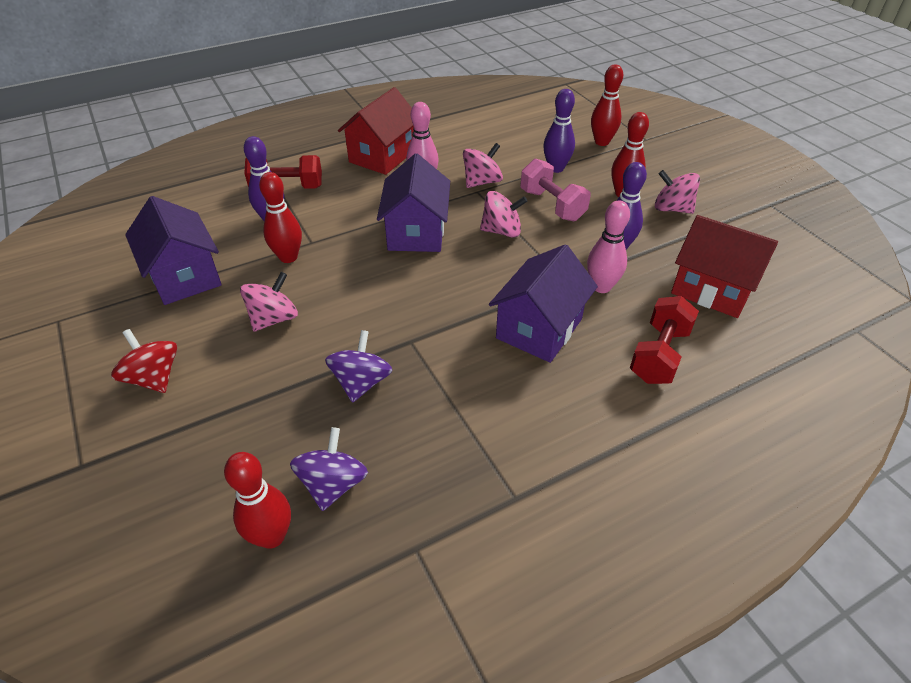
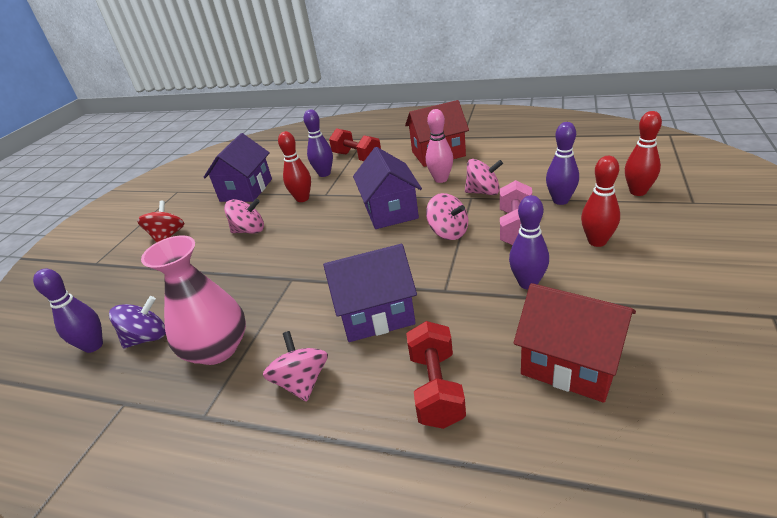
camera: 50 degrees right, 10 degrees down
(272, 536) = (93, 346): red bowling pin -> purple bowling pin
(361, 382) = (235, 289): purple spinning top -> none
(416, 232) = (390, 211): purple house -> purple house turned 60 degrees counterclockwise
(436, 442) = (217, 349): none -> pink vase
(601, 287) = (466, 308): pink bowling pin -> none
(659, 355) = (436, 388): red dumbbell -> red dumbbell turned 75 degrees counterclockwise
(672, 209) = (632, 273): pink spinning top -> pink spinning top (302, 382)
(712, 289) = (571, 363): red house -> red house turned 45 degrees counterclockwise

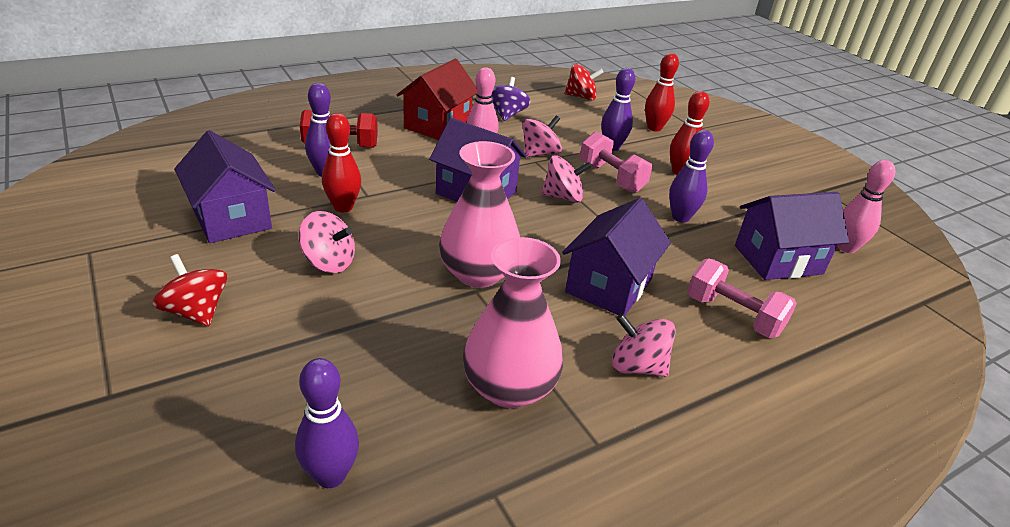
camera: 55 degrees left, 0 degrees up
(147, 338) = (398, 424): purple spinning top -> purple spinning top (507, 115)
(249, 230) = (329, 262): pink spinning top -> pink spinning top turned 75 degrees clockwise
(309, 268) = (478, 273): none -> pink vase
(436, 388) = (733, 315): red dumbbell -> pink dumbbell
(571, 363) = (778, 260): red house -> purple house
(601, 148) = (581, 97): none -> red spinning top
(690, 391) = (846, 248): none -> pink bowling pin

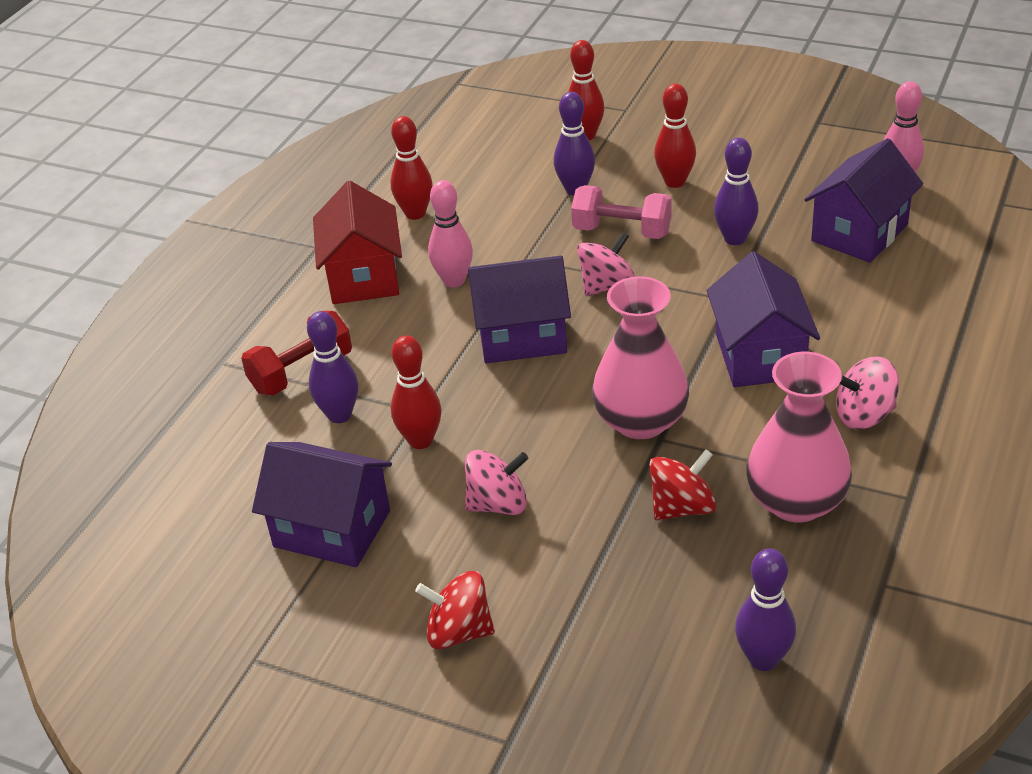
camera: 30 degrees left, 5 degrees up
(507, 115) = (415, 213): purple spinning top -> red bowling pin
(539, 154) = (517, 246): pink spinning top -> none
(581, 97) = (459, 136): red spinning top -> red spinning top (682, 507)
(733, 315) = (882, 316): pink dumbbell -> none

